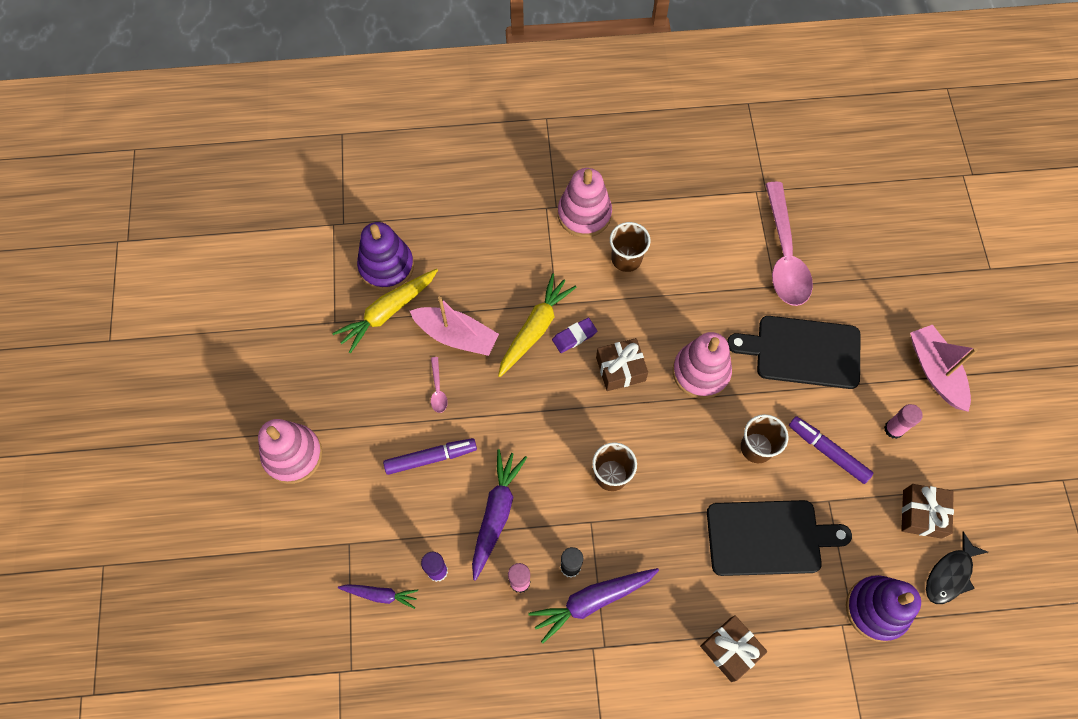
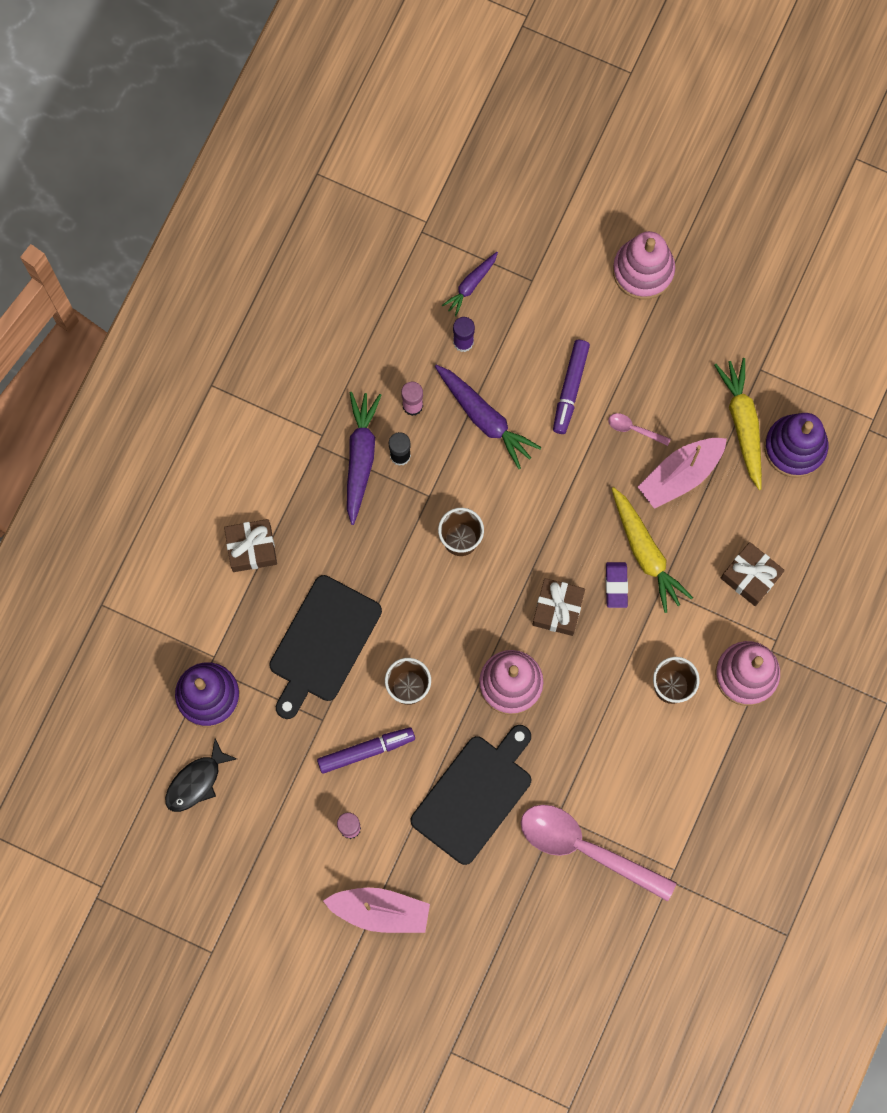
camera: 120 degrees right, 10 degrees up
(922, 514) = (261, 796): brown gift -> brown gift (750, 576)
(950, 574) = (196, 781): black fish -> black fish turned 120 degrees counterclockwise

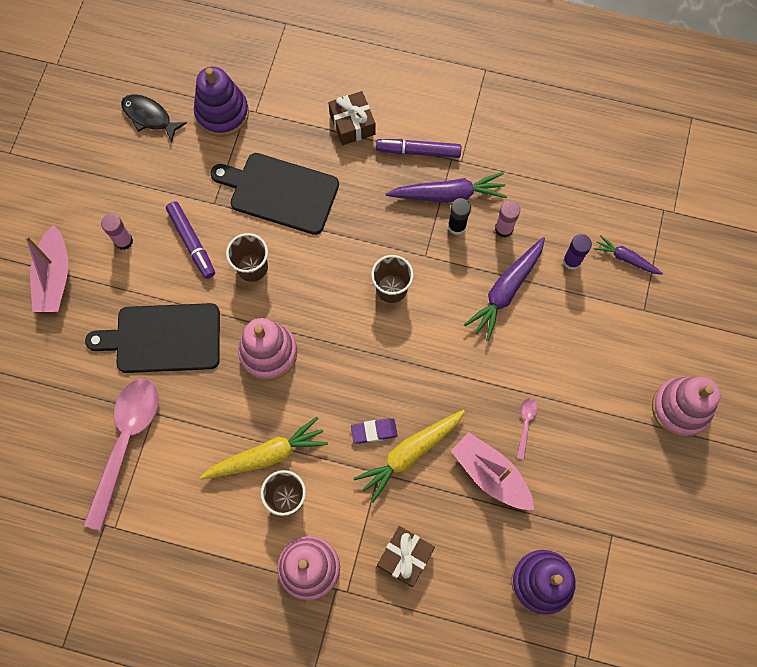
camera: 80 degrees right, 5 degrees down
(474, 795) = (163, 338): black cutting board -> black cutting board turned 150 degrees clockwise
(558, 609) = (342, 382): brown gift -> none
(570, 389) = (550, 360): purple marker -> purple marker (418, 151)
(742, 423) = (554, 526): yellow carrot -> yellow carrot (267, 455)

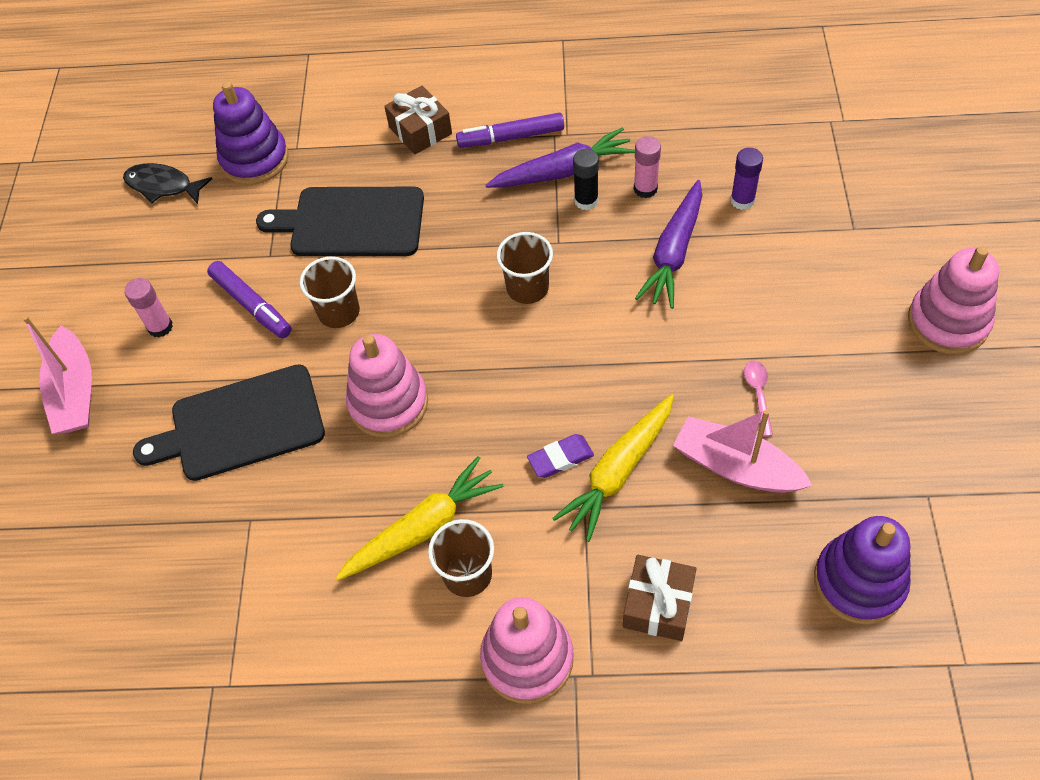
camera: 10 degrees left, 15 degrees down
(126, 443) = (219, 568): pink spoon -> none
(625, 258) = (807, 181): purple carrot -> none

